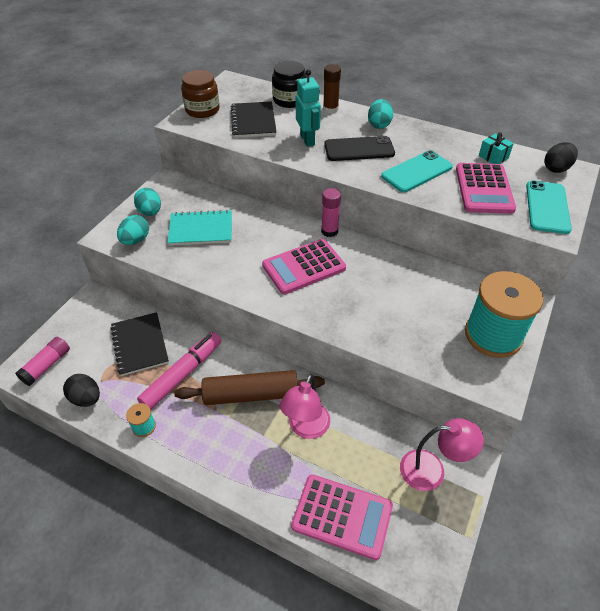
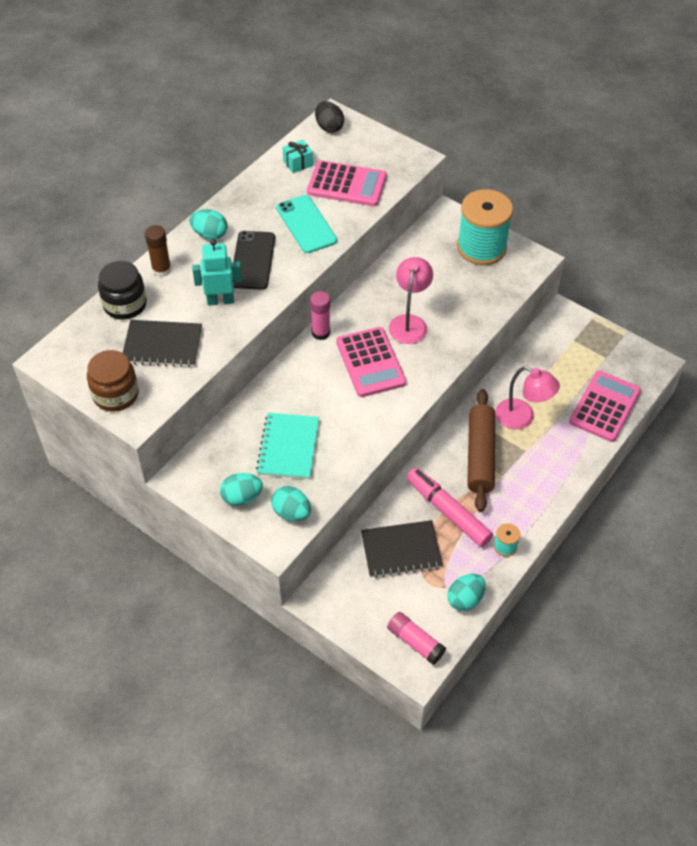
camera: 80 degrees left, 5 degrees up
(86, 398) = (465, 599): black egg -> turquoise egg
(432, 470) = (570, 341): pink lamp -> pink lamp (409, 322)
(547, 207) = (383, 152): turquoise phone -> none

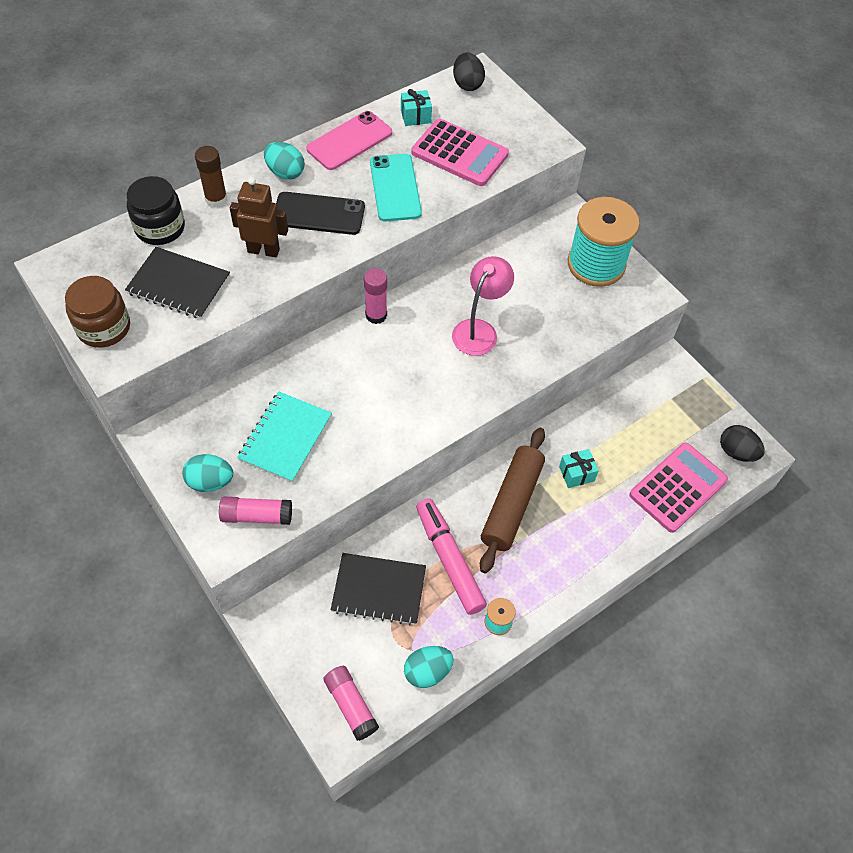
camera: 15 degrees right, 5 degrees up
(220, 300) = (263, 250): turquoise robot -> brown robot
(252, 196) = (349, 141): none -> pink phone
(253, 260) = (319, 214): black phone -> black phone turned 75 degrees clockwise
(291, 512) = (257, 516): turquoise egg -> pink glue stick
(370, 362) = (417, 364): pink calculator -> none
(522, 418) = (576, 474): pink lamp -> turquoise gift
(639, 367) = (736, 452): none -> black egg

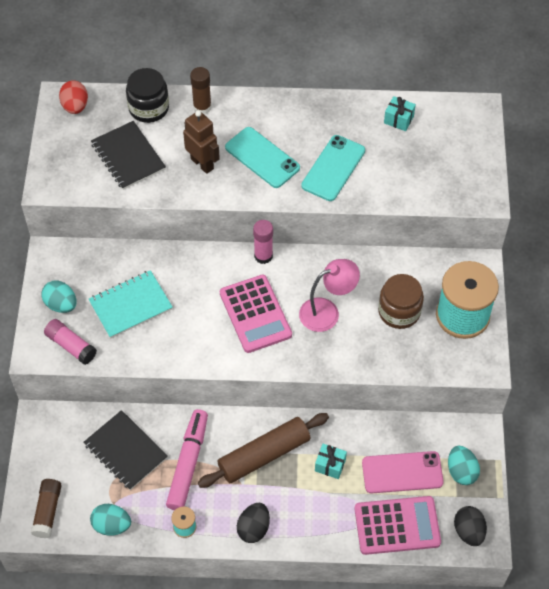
camera: 40 degrees right, 0 degrees up
(76, 267) = (75, 106): none -> red egg
(104, 327) = (59, 159): brown jar -> brown jar (399, 311)
(285, 172) = (265, 113): turquoise egg -> turquoise egg (461, 471)
(319, 214) = (262, 157): black phone -> turquoise phone
(349, 141) = (332, 113): pink phone -> pink phone (402, 472)
(351, 705) = (47, 511): pink glue stick -> brown glue stick
(459, 153) = (405, 168): pink calculator -> pink calculator (255, 314)
(467, 84) = (463, 114): black egg -> black egg (253, 528)

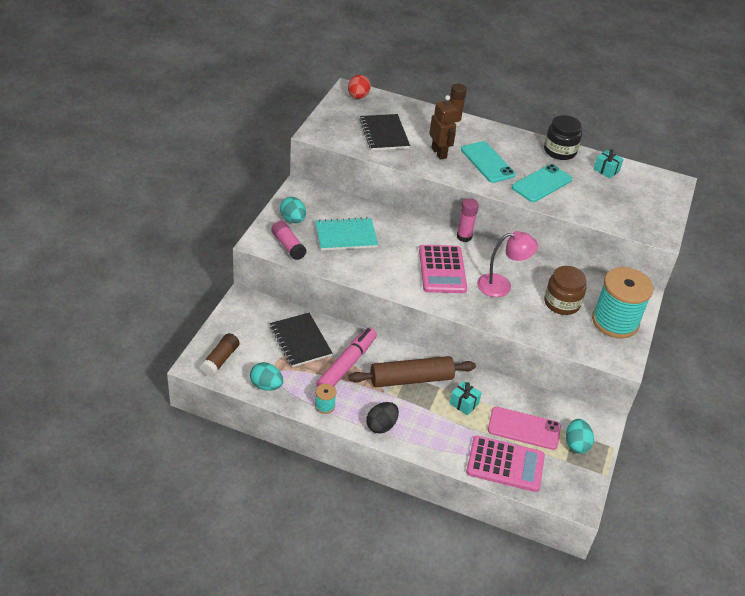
camera: 15 degrees right, 15 degrees down
(149, 108) = (412, 112): black jar -> black jar (560, 151)
(468, 531) = (567, 489): black egg -> none

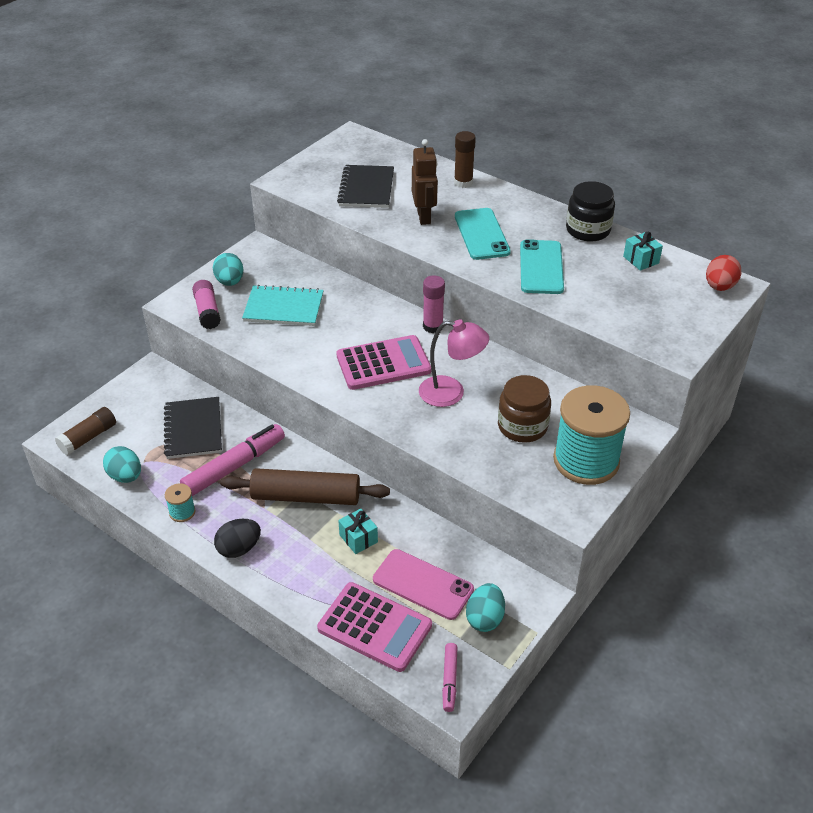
camera: 20 degrees right, 0 degrees up
(358, 97) = (358, 143): red egg -> red egg (719, 287)
(442, 270) = (383, 363): pink calculator -> pink calculator turned 120 degrees counterclockwise
(541, 183) = (541, 267): turquoise phone -> turquoise phone turned 60 degrees counterclockwise
(572, 491) = (449, 680): none -> pink marker

